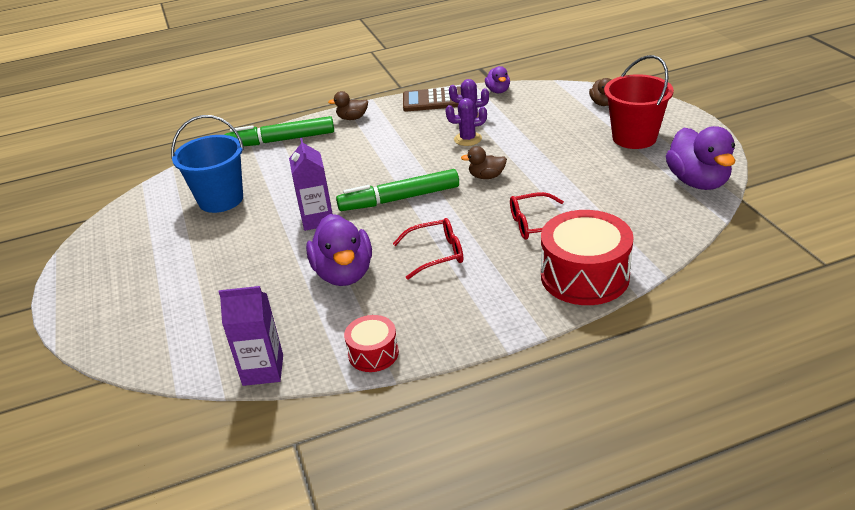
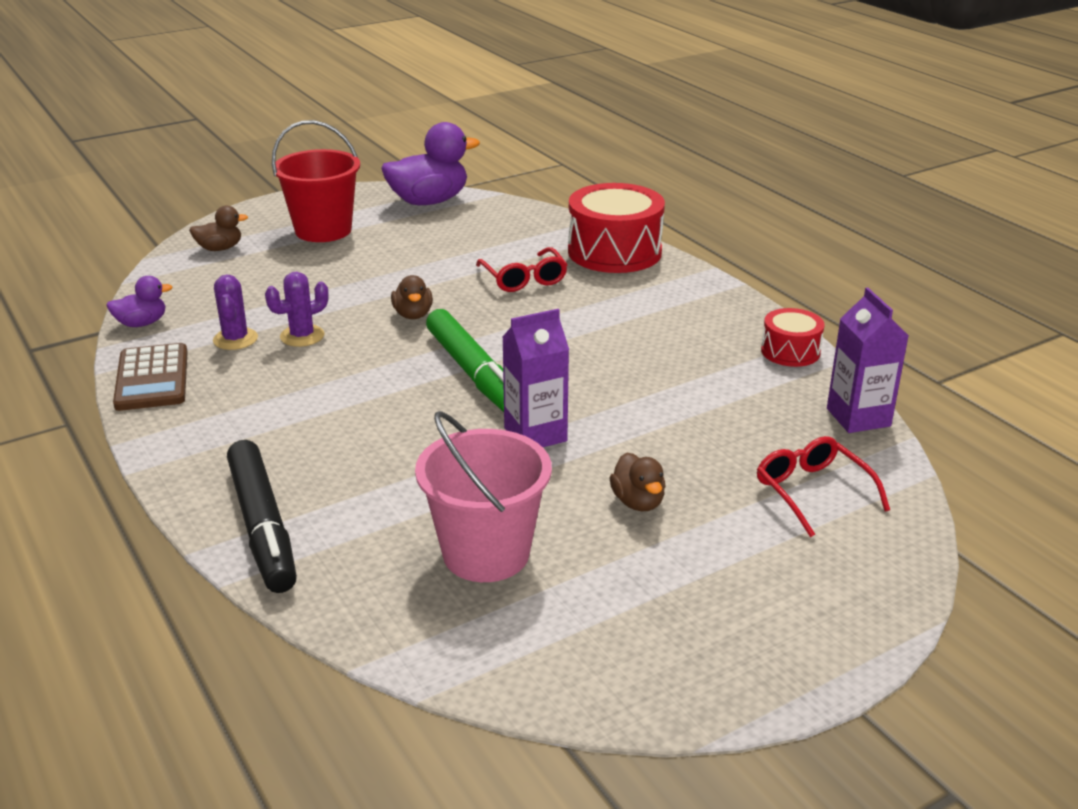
camera: 105 degrees left, 5 degrees down
(221, 199) = (486, 553): blue bucket -> pink bucket
(282, 140) = (263, 526): green marker -> black marker
(344, 273) = (658, 391): purple duck -> none
(352, 118) = (192, 455): brown duck -> brown duck (638, 502)
(436, 254) = (598, 333): red glasses -> red glasses (812, 491)
(468, 139) = (302, 336): purple cactus -> purple cactus turned 75 degrees clockwise

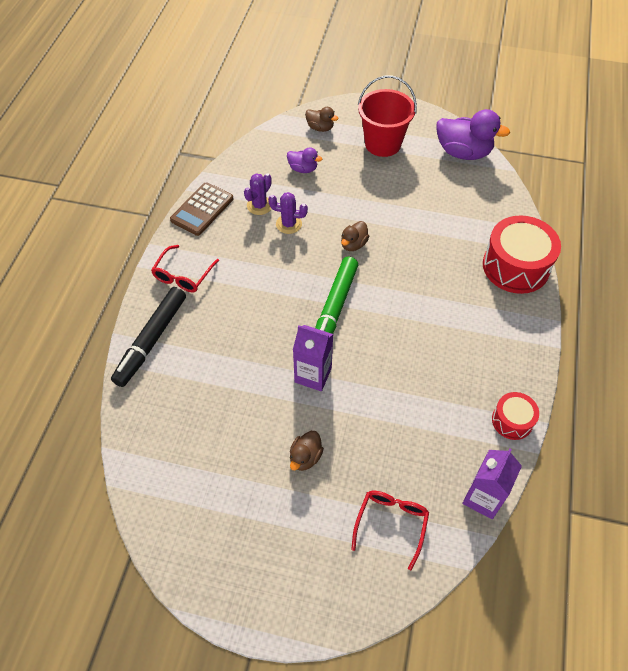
camera: 45 degrees right, 25 degrees up
(142, 323) = (234, 165): purple duck -> purple duck (303, 169)
(486, 553) = (211, 430): pink bucket -> none
(524, 279) = (439, 255): red glasses -> red glasses (183, 275)

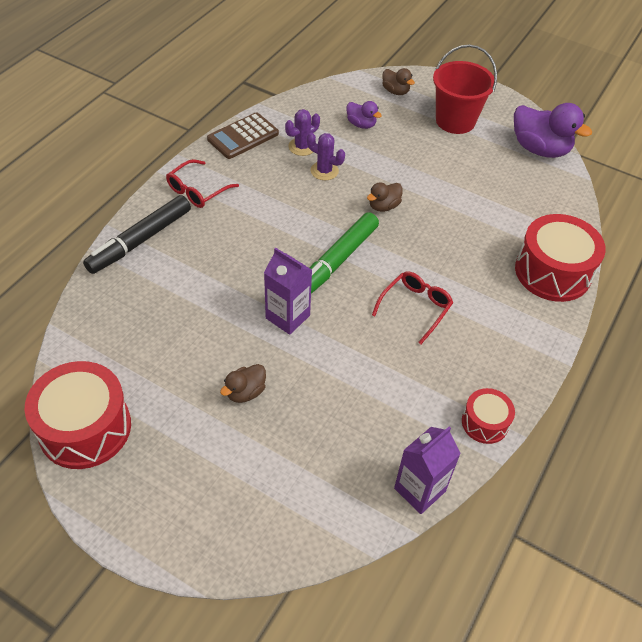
camera: 15 degrees right, 5 degrees down
(179, 536) = (85, 428): none -> red drum
(391, 523) = (308, 484): red glasses -> red glasses (415, 307)

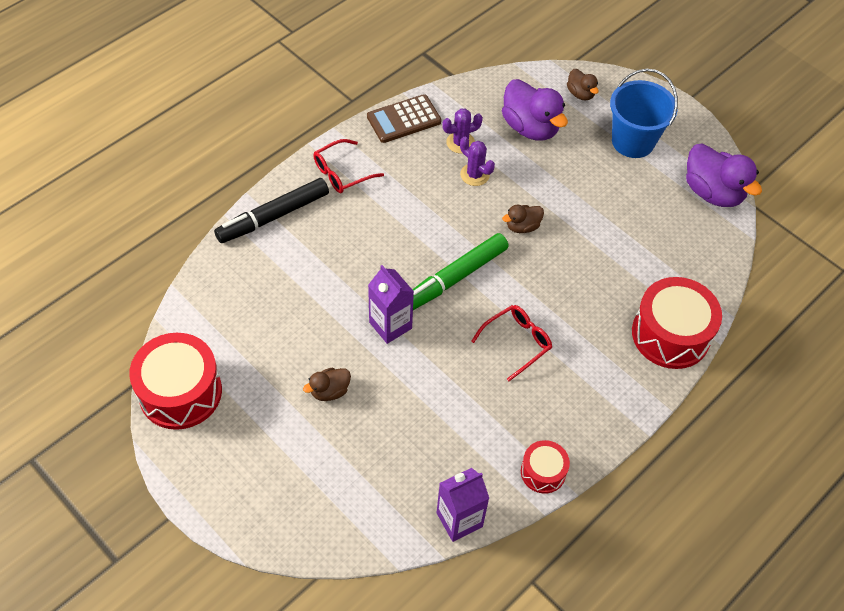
camera: 15 degrees right, 5 degrees up
(361, 124) = (530, 127): purple duck -> purple duck, size x1.92
(455, 121) = (633, 141): red bucket -> blue bucket

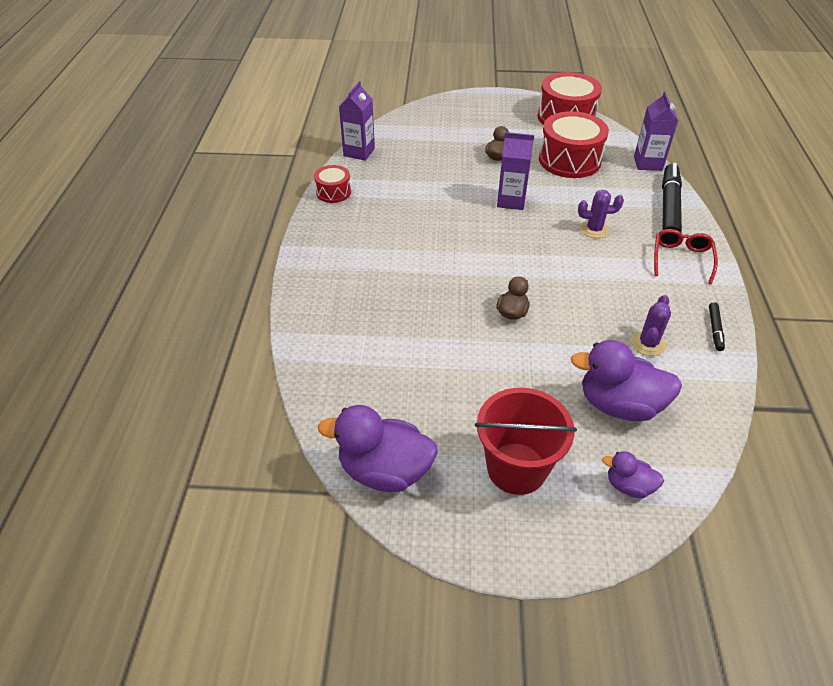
camera: 140 degrees right, 10 degrees down
(210, 270) = (648, 163): none -> purple carton
(404, 119) = (715, 329): brown calculator -> black marker
(456, 277) = (511, 249): green marker -> none
(474, 175) = (599, 326): purple cactus -> purple cactus (594, 229)
(517, 342) = (423, 240): red glasses -> none
(580, 94) = (628, 486): brown duck -> purple duck
(633, 141) = (516, 468): blue bucket -> red bucket
(670, 334) = (317, 312): red drum -> red drum (569, 160)

